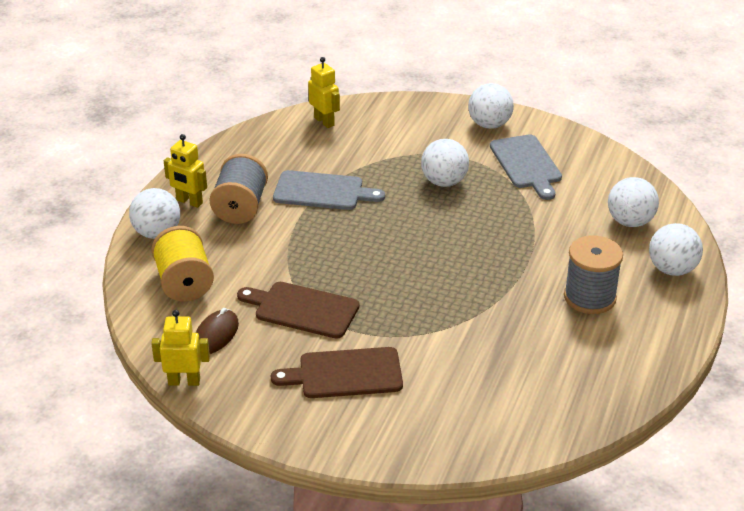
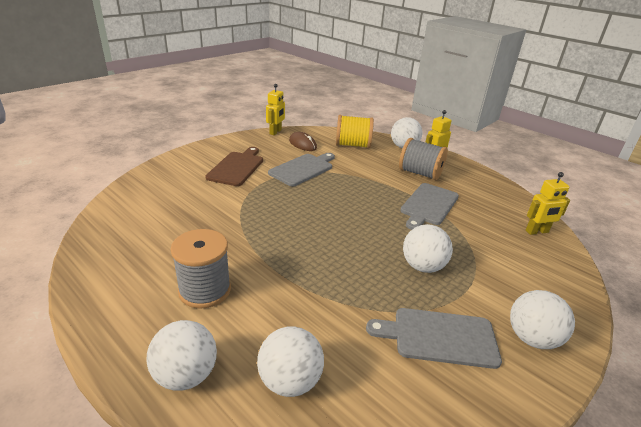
camera: 110 degrees right, 5 degrees down
(302, 309) = (303, 169): brown cutting board -> grey cutting board

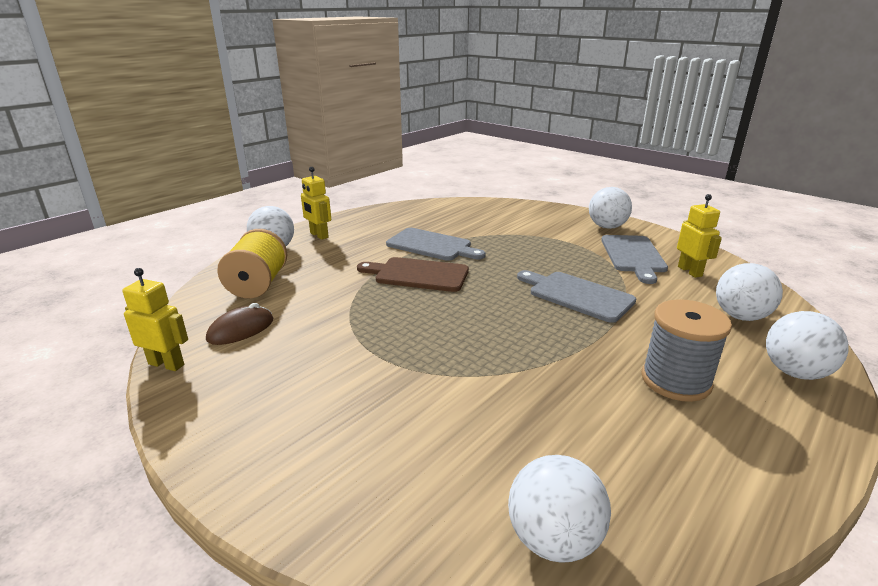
camera: 90 degrees left, 5 degrees down
(237, 167) = (333, 397): brown cutting board -> brown cutting board (418, 275)
(303, 169) = (341, 326): grey cutting board -> grey cutting board (577, 295)
(420, 173) = (355, 245): grey spool -> none
(422, 266) = (546, 256): white ball -> white ball (553, 539)
(537, 231) = (465, 207): yellow robot -> yellow robot (690, 271)

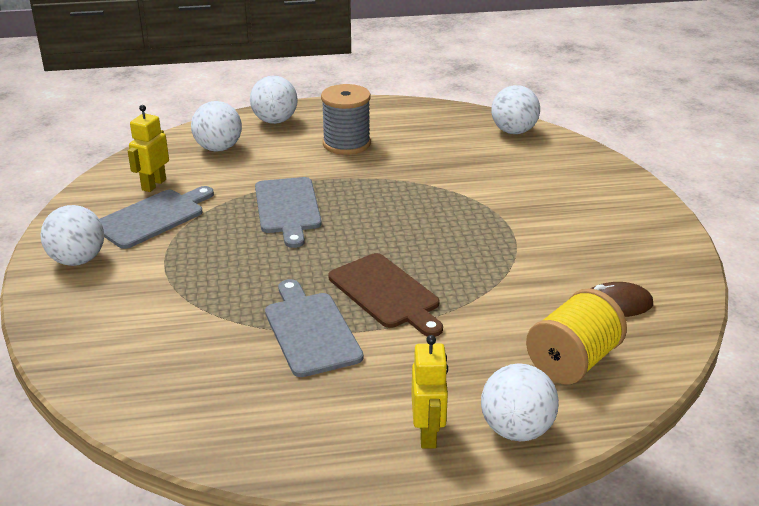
camera: 140 degrees left, 5 degrees up
(166, 364) = (692, 296): yellow robot -> none

